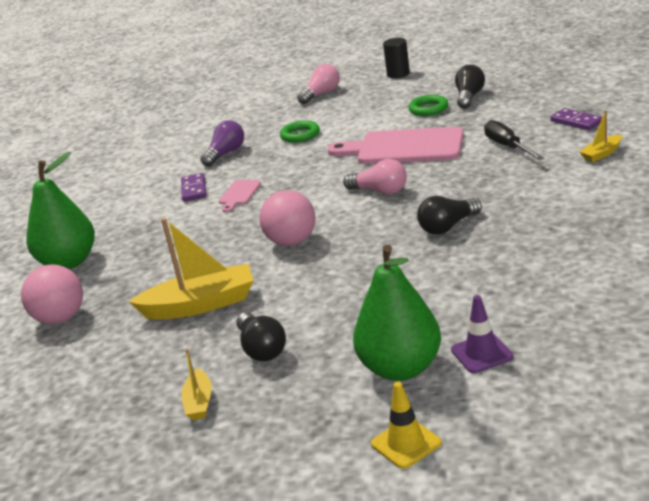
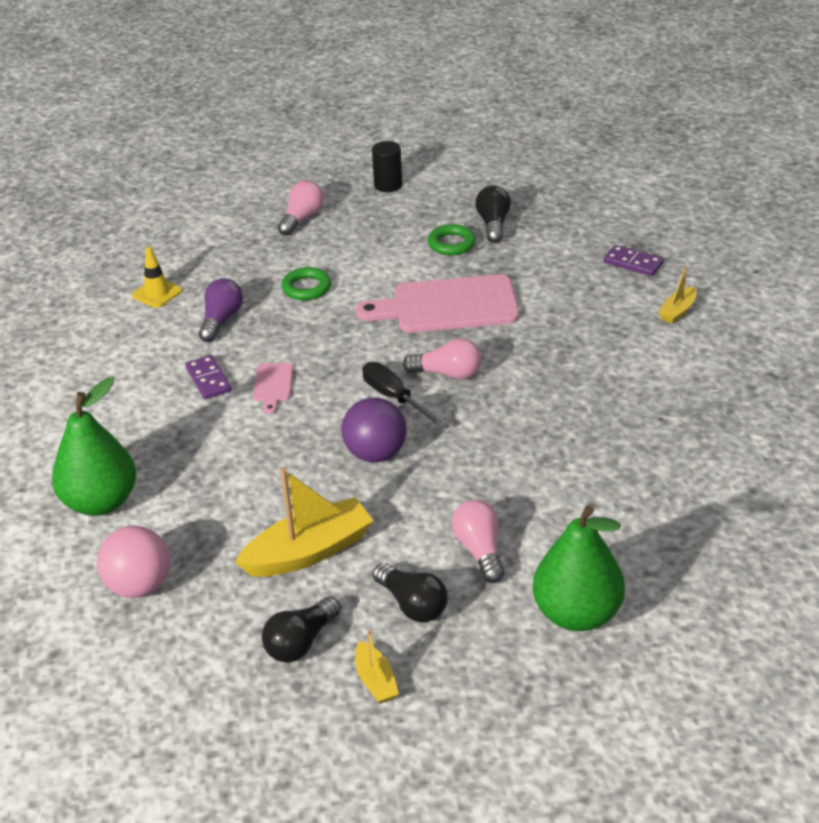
camera: 20 degrees left, 10 degrees up
(292, 242) = (375, 454): pink ball -> purple ball
(340, 314) = (480, 550): none -> pink light bulb
(406, 443) = (620, 703): yellow traffic cone -> yellow traffic cone (157, 293)
(448, 227) = (549, 422): black light bulb -> black light bulb (301, 642)
(481, 353) = (652, 587): purple traffic cone -> none
(508, 147) = (570, 302): black screwdriver -> black screwdriver (395, 398)

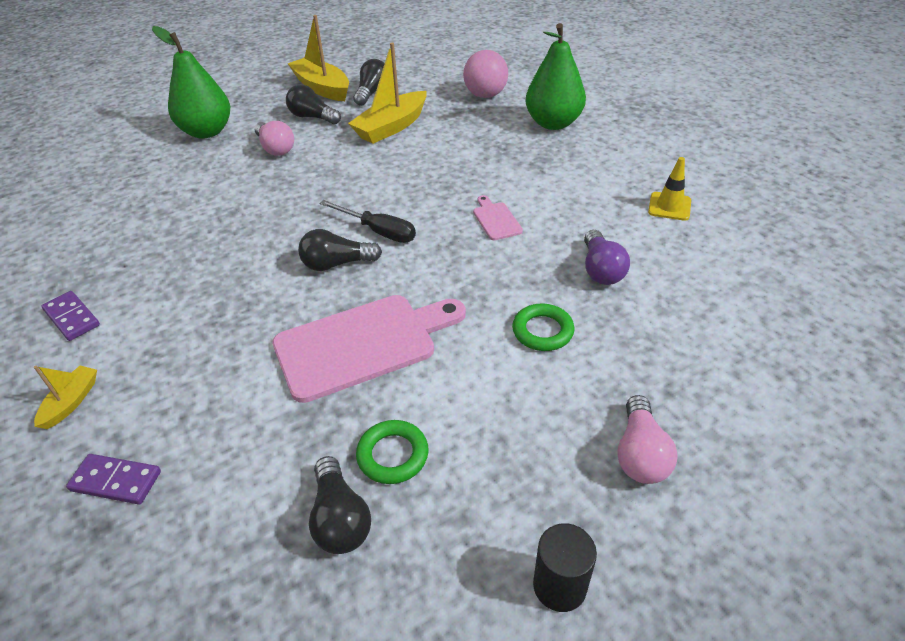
camera: 160 degrees right, 5 degrees up
(157, 293) = (701, 285): yellow traffic cone -> yellow traffic cone (669, 206)
(208, 379) = (557, 212): purple domino -> purple domino (72, 318)
(375, 454) = (374, 187): purple ball -> none
(375, 680) = (322, 88): yellow boat -> yellow boat, size x1.97
(447, 373) = (337, 264): pink light bulb -> black light bulb

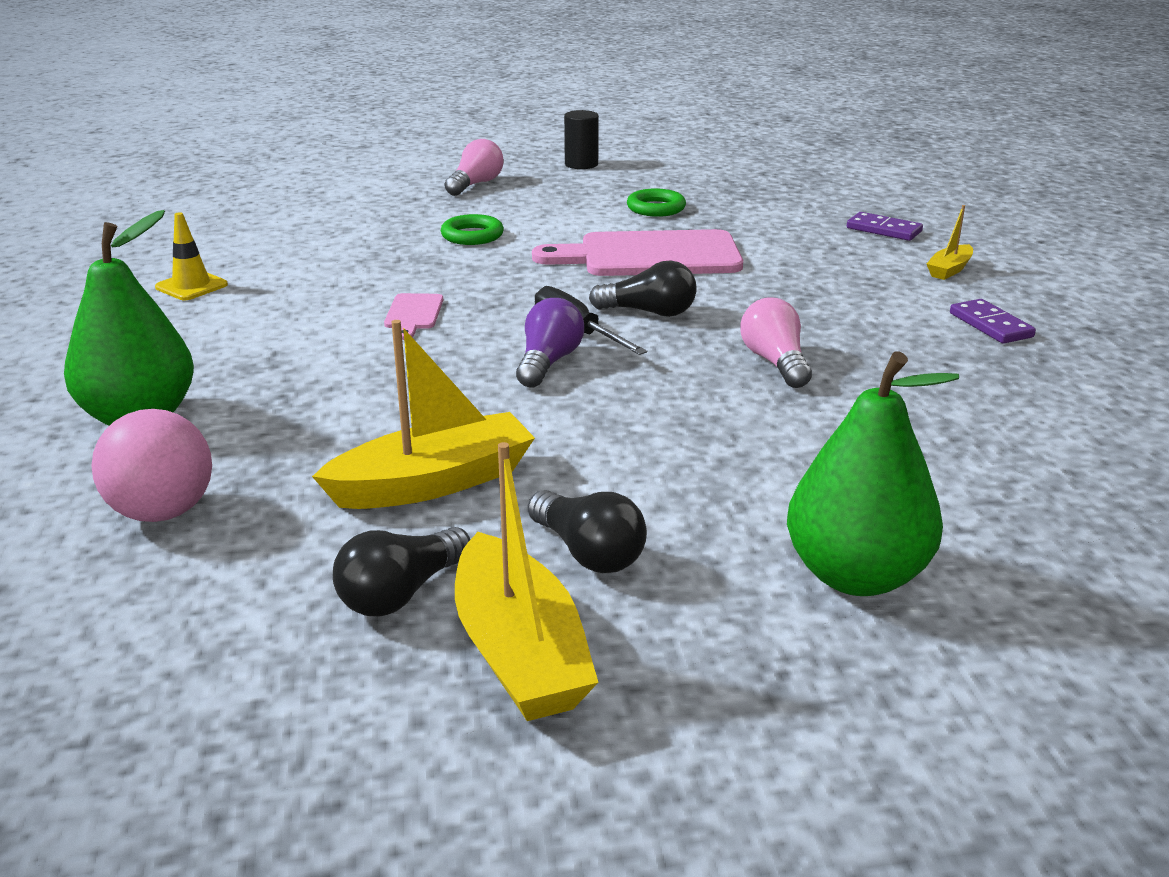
camera: 160 degrees left, 15 degrees down
(275, 148) = (695, 492): pink light bulb -> pink light bulb (775, 362)
(340, 519) = (707, 196): black light bulb -> none
(601, 270) = (359, 257): purple light bulb -> purple light bulb (548, 362)

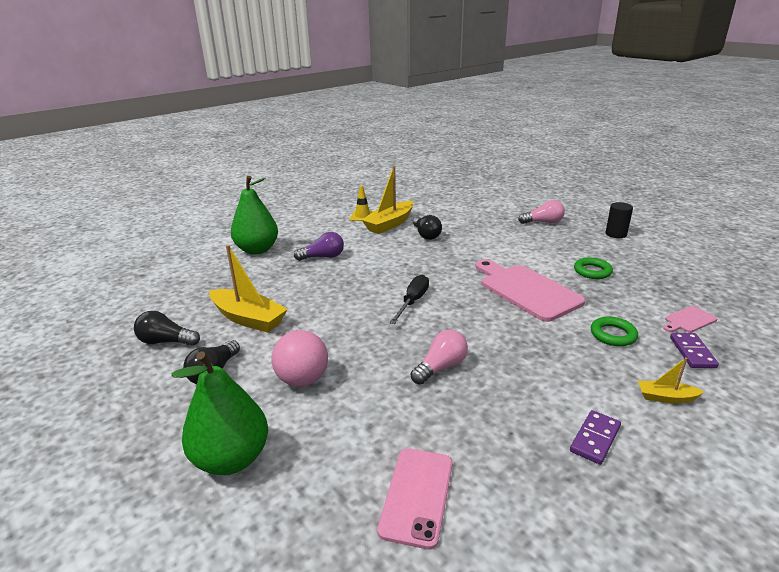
camera: 60 degrees right, 0 degrees up
(163, 512) = (198, 279): pink ball -> pink ball (302, 379)
(413, 314) = (387, 261): pink cutting board -> pink cutting board (688, 320)
(472, 235) = (483, 243): green ring -> green ring (613, 335)
(519, 652) = (136, 381): yellow boat -> yellow boat (390, 224)
(548, 362) = (374, 306): purple light bulb -> purple light bulb (323, 257)
(649, 312) = (457, 312): black light bulb -> black light bulb (426, 235)
(1022, 450) = (417, 495): none -> pink phone

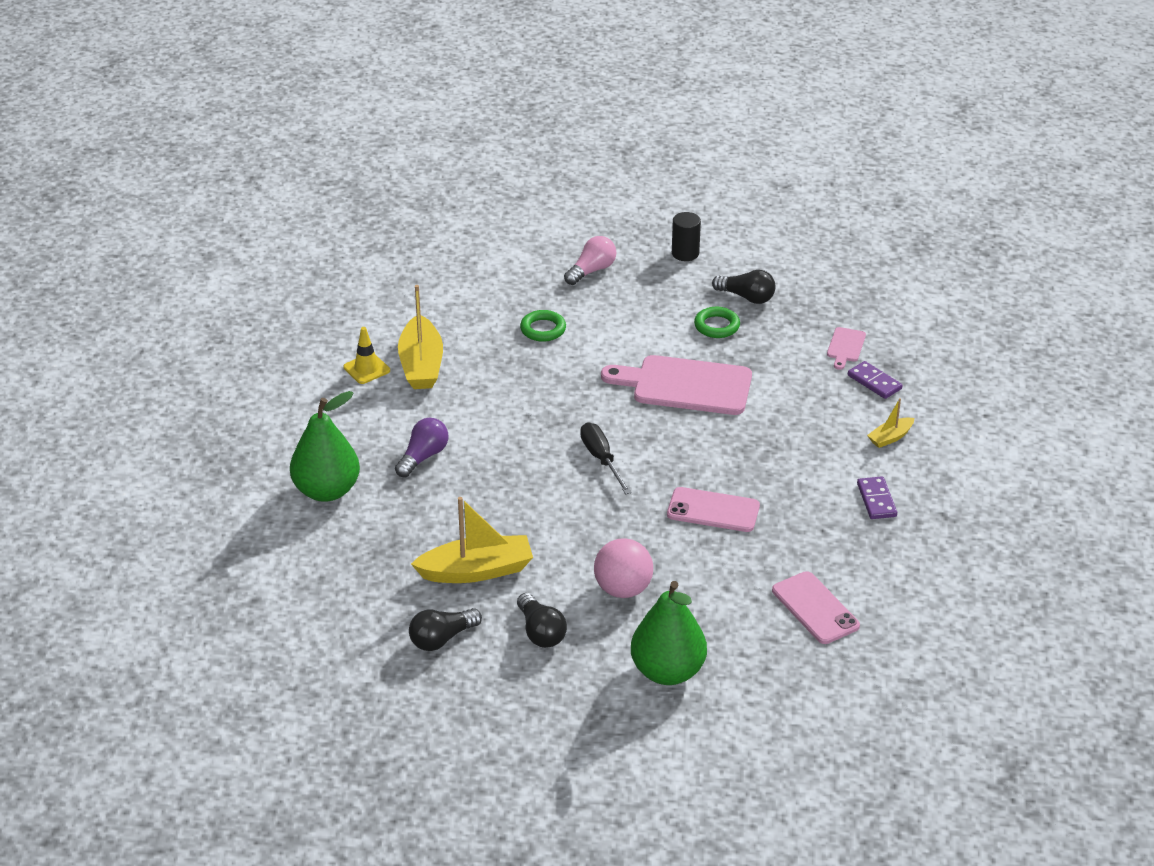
camera: 45 degrees left, 10 degrees up
(426, 235) = (489, 360): black light bulb -> black light bulb (747, 297)
(441, 367) = (713, 510): pink light bulb -> pink phone
(613, 335) = (804, 397): green ring -> green ring (543, 329)

